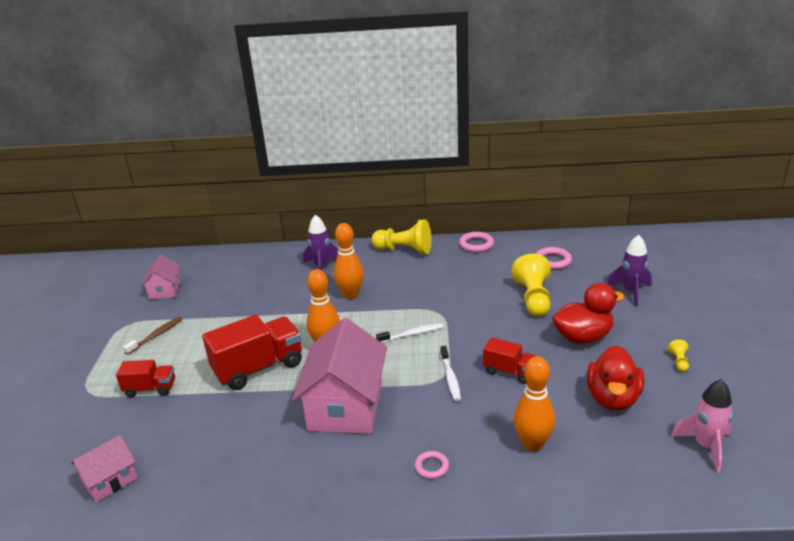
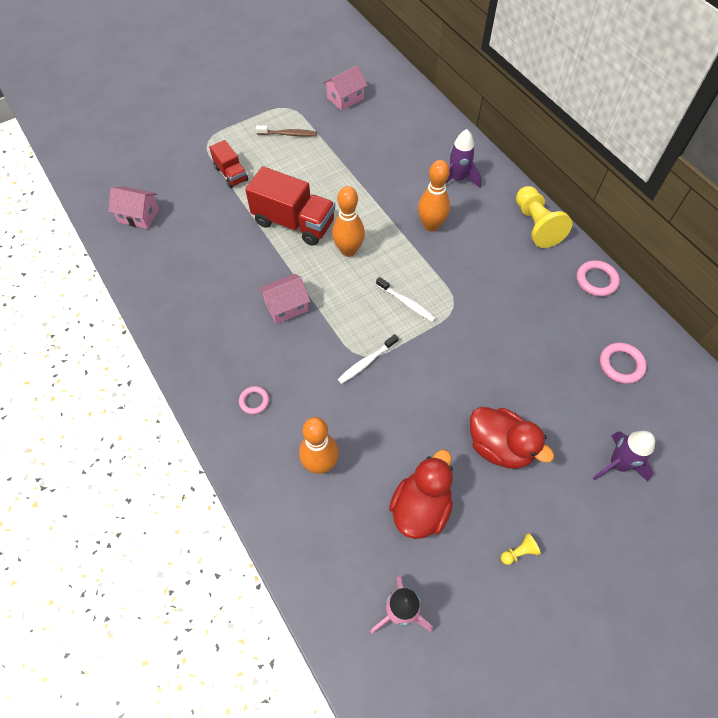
camera: 55 degrees right, 30 degrees up
(345, 406) = (286, 306): pink house -> pink house, size x0.52
(510, 372) = (404, 405): red truck -> none
(533, 298) = (535, 376): yellow pawn -> none
(613, 398) = (420, 508): red duck -> red duck turned 135 degrees clockwise

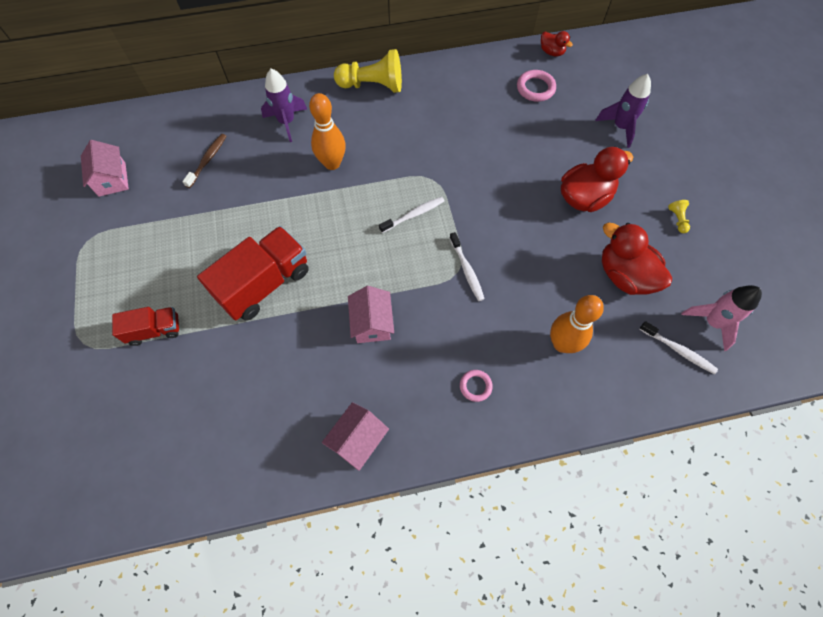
camera: 70 degrees left, 5 degrees up
(138, 215) = (160, 457): pink house -> pink house (358, 440)
(288, 134) = (130, 252): brown toothbrush -> brown toothbrush (207, 160)
(348, 250) = (328, 243): orange bowling pin -> none
(353, 580) = (678, 350): none -> white toothbrush
(596, 280) = (449, 70): pink ring -> none
(685, 368) = (551, 52): none -> red duck

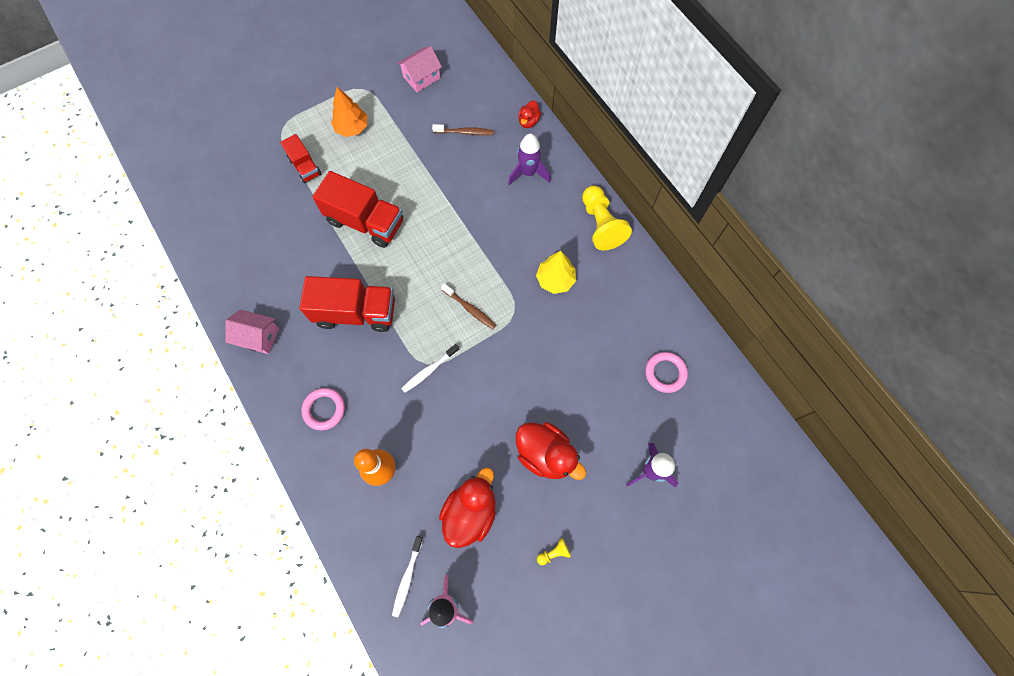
camera: 70 degrees right, 5 degrees up
(133, 266) = (352, 128): none -> orange tree
(332, 163) = (498, 225): orange bowling pin -> none
(372, 323) = (356, 312): pink house -> red truck
(413, 137) = (555, 280): none -> yellow tree
(413, 215) = (470, 309): white toothbrush -> brown toothbrush
(475, 386) = (324, 409): pink ring -> pink ring, size x1.54
(551, 52) = (724, 376): red duck -> red duck (528, 121)

